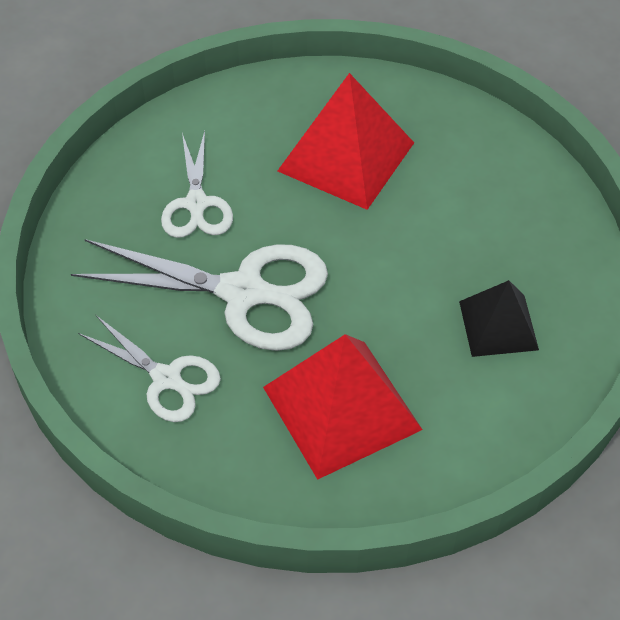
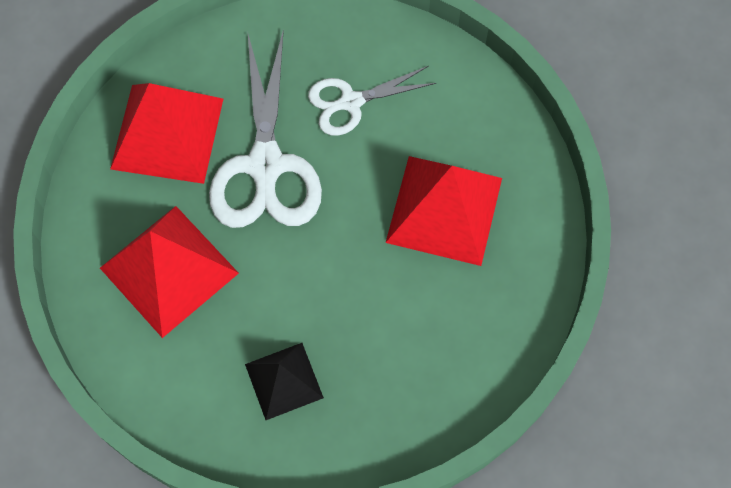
camera: 75 degrees right, 15 degrees up
(167, 379) = (167, 133): white scissors -> red pyramid

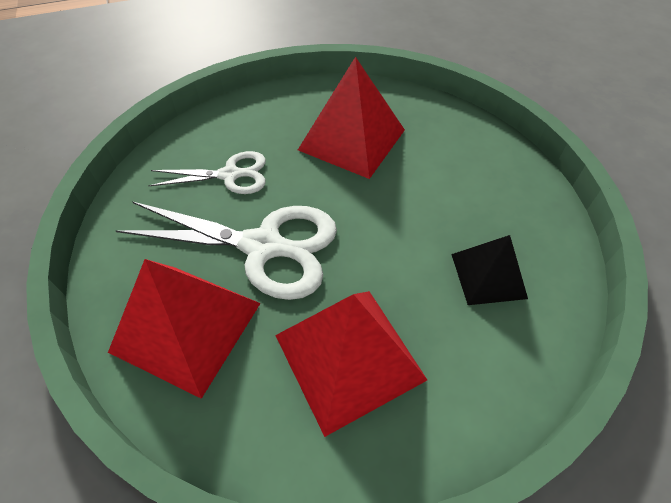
camera: 75 degrees left, 15 degrees down
(350, 102) = (231, 175): white scissors -> white scissors turned 90 degrees counterclockwise

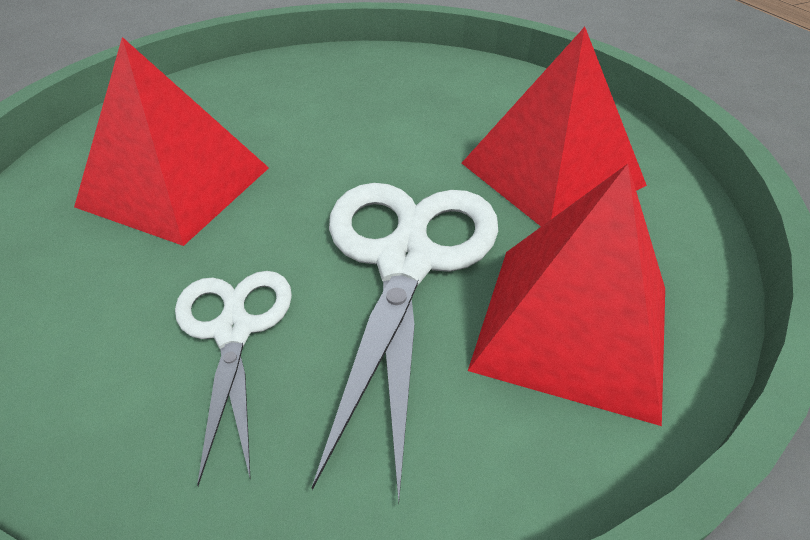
camera: 95 degrees left, 10 degrees down
(488, 275) = (422, 92): black pyramid -> none

